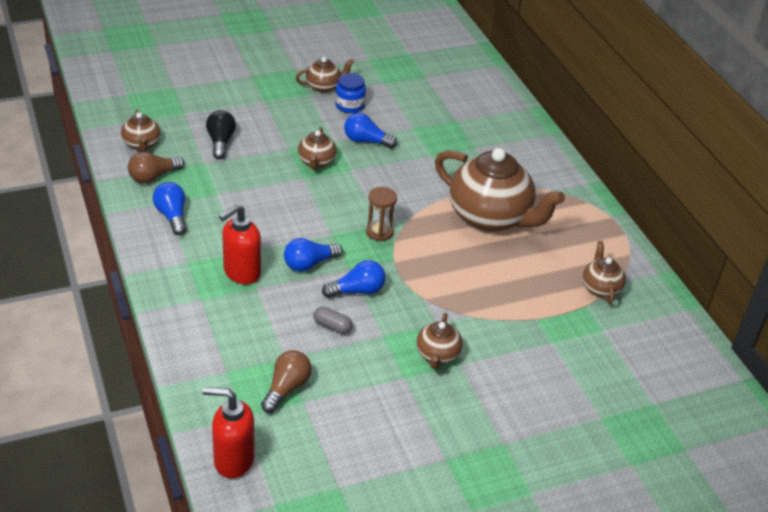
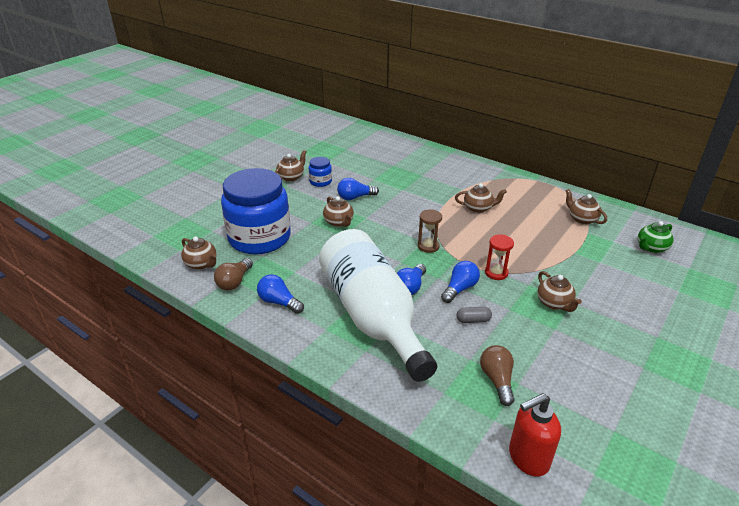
camera: 30 degrees left, 5 degrees down
(220, 142) = (259, 238): black light bulb -> blue jar
(241, 273) = (373, 316): red soap dispenser -> white bottle
(416, 295) = (496, 273): none -> red hourglass
(490, 217) = (478, 208): brown teapot -> brown teapot, size x0.47
(639, 360) = (651, 248): none -> green teapot

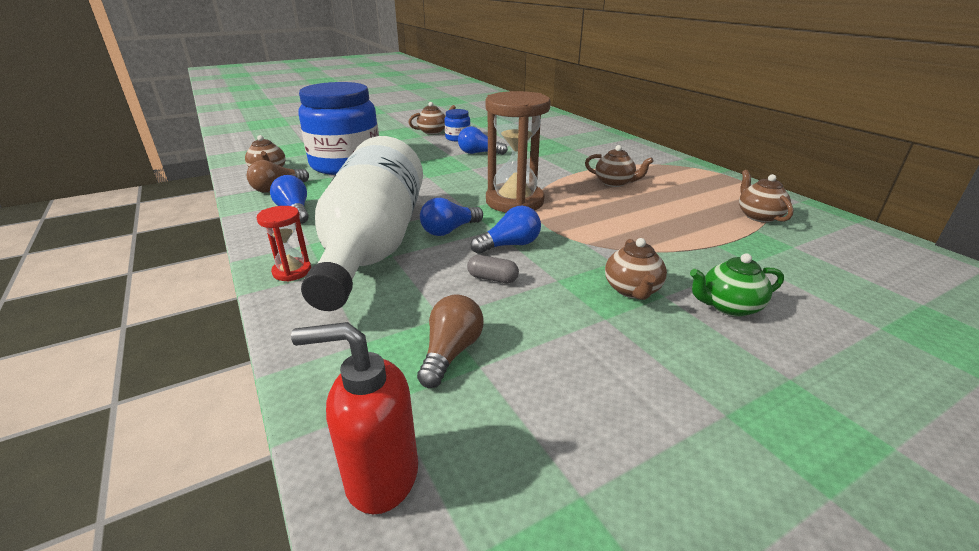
camera: 25 degrees right, 5 degrees down
(339, 222) = (438, 167): brown teapot -> none
(428, 246) = (514, 201): brown hourglass -> brown hourglass, size x2.04
(496, 273) = (576, 241): red hourglass -> red hourglass (292, 271)
(651, 248) = (859, 266): green teapot -> green teapot (729, 306)

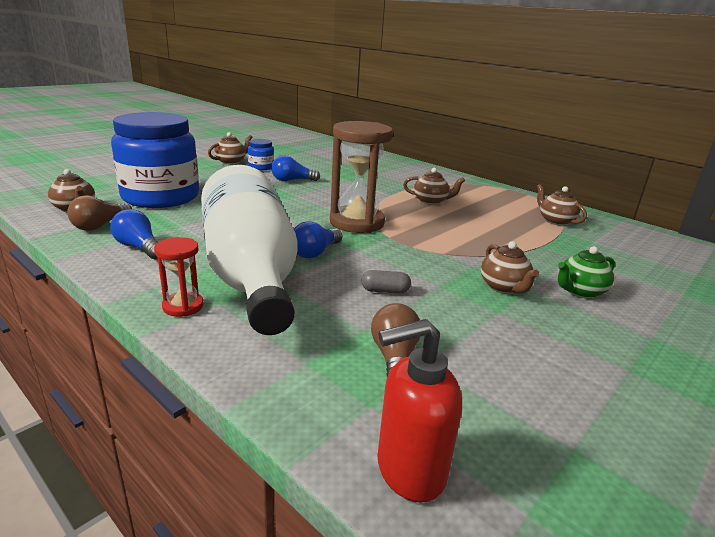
camera: 20 degrees left, 5 degrees down
(509, 245) = (379, 261): blue light bulb -> none

